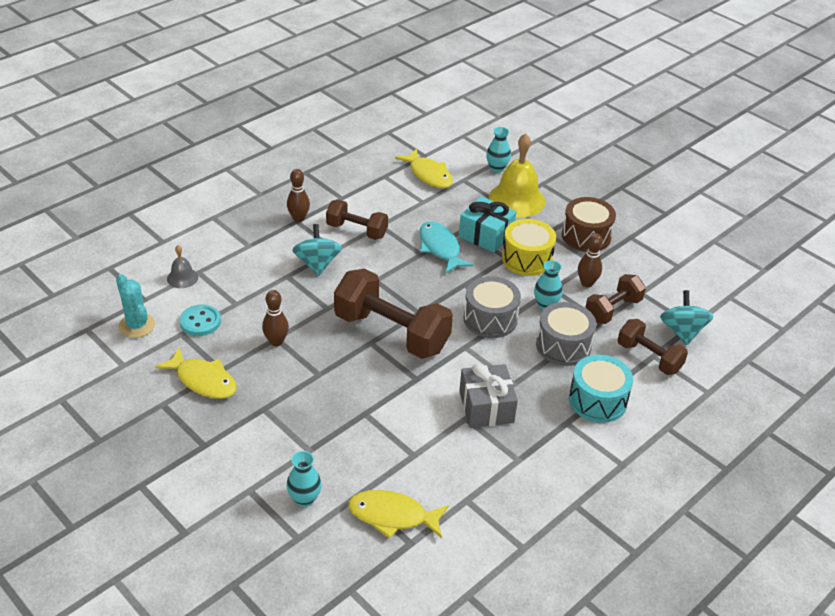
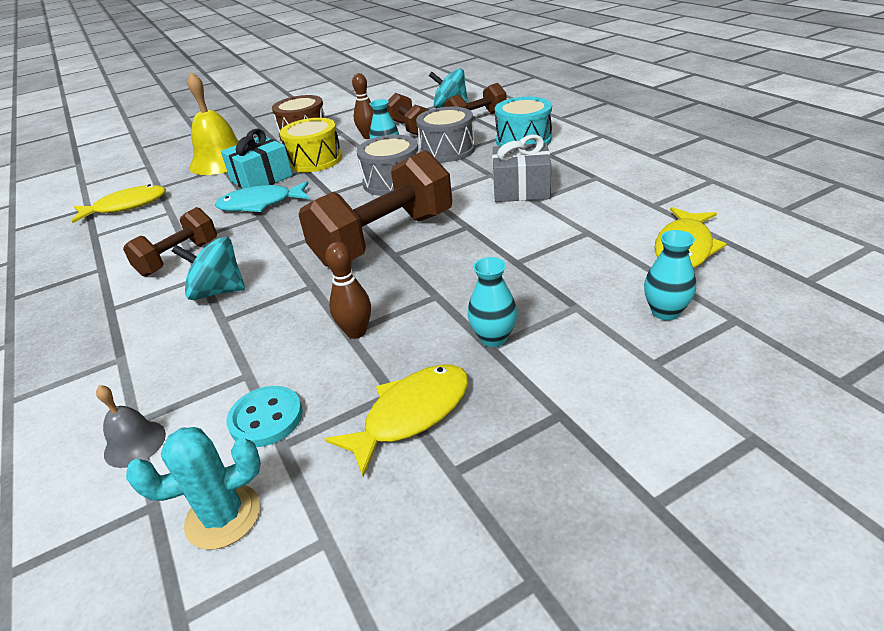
camera: 70 degrees left, 5 degrees down
(298, 218) = (106, 306): brown bowling pin -> none
(497, 168) = (160, 168): turquoise vase -> turquoise vase (493, 338)

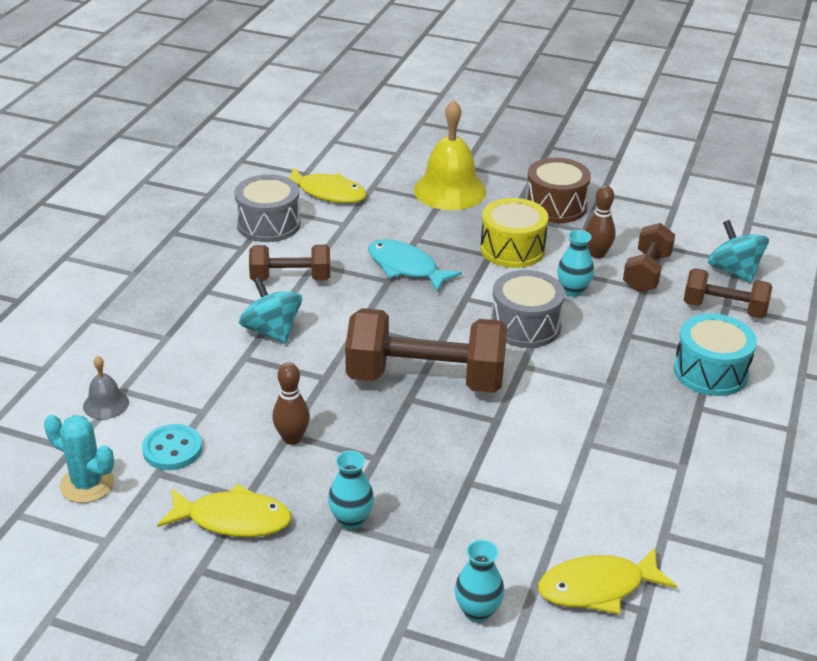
camera: 45 degrees right, 0 degrees up
(261, 178) = (446, 238): turquoise gift -> none
(447, 150) = (627, 327): grey drum -> grey drum (268, 224)
(521, 189) = (600, 422): grey gift -> none

